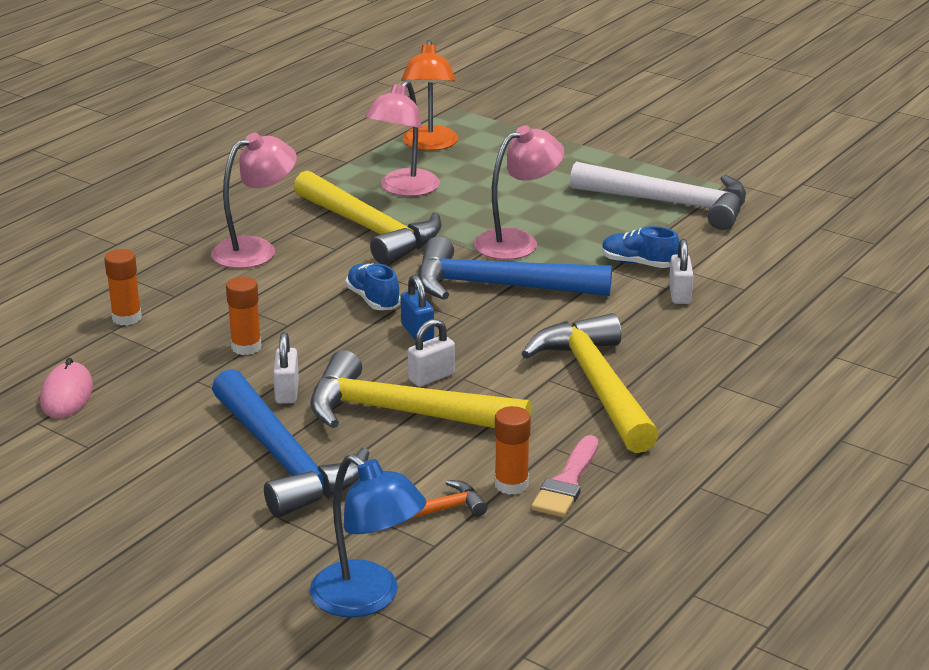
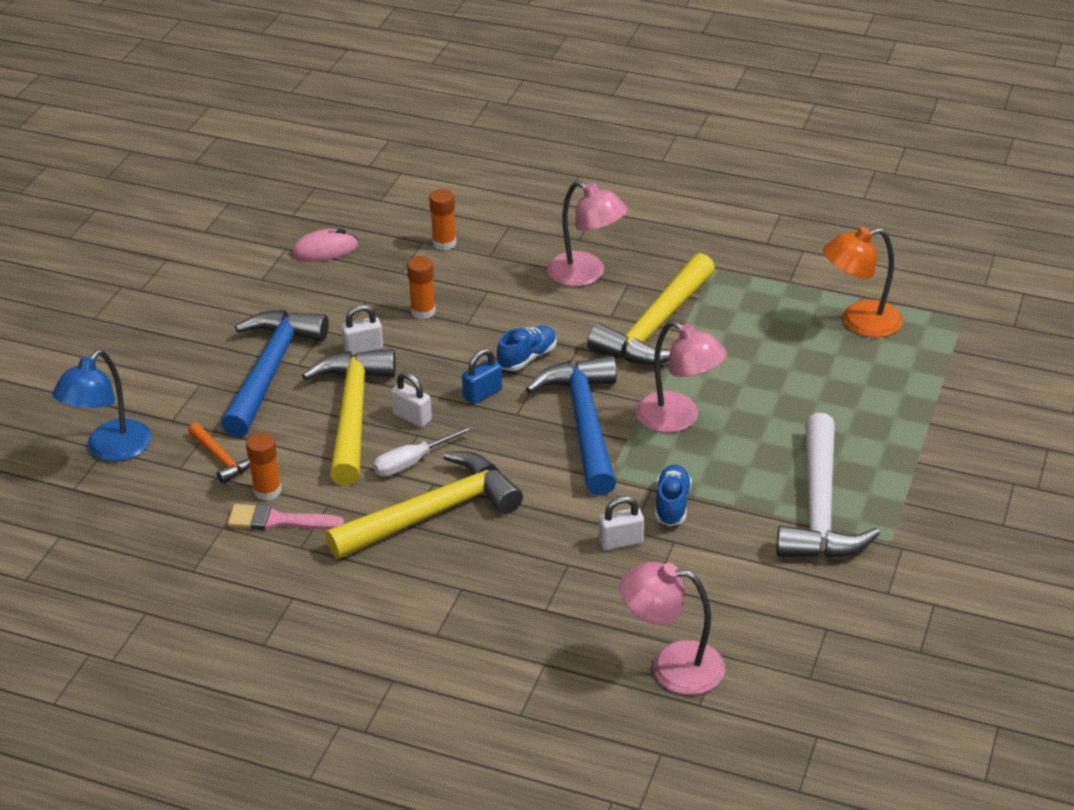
camera: 75 degrees right, 10 degrees up
(284, 459) = (270, 370): blue hammer -> blue hammer turned 150 degrees clockwise
(403, 189) = (749, 327): pink lamp -> pink lamp (672, 666)
(508, 386) = (413, 462): none -> white screwdriver

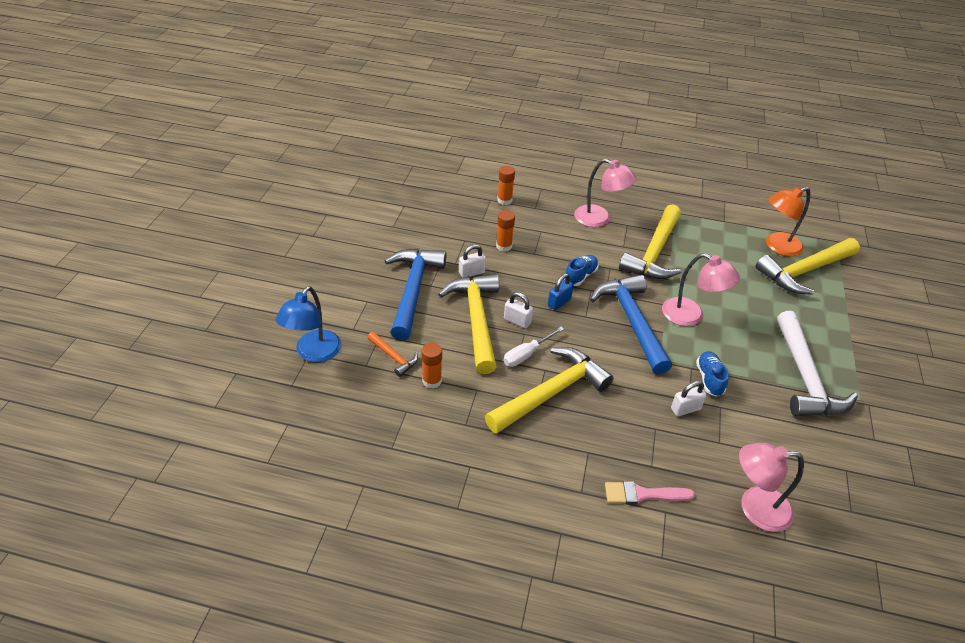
camera: 10 degrees left, 5 degrees up
(278, 521) = (445, 404): pink brush -> pink brush (643, 494)
(325, 249) = (429, 206): pink mouse -> none
(888, 360) = (804, 271): none -> yellow hammer

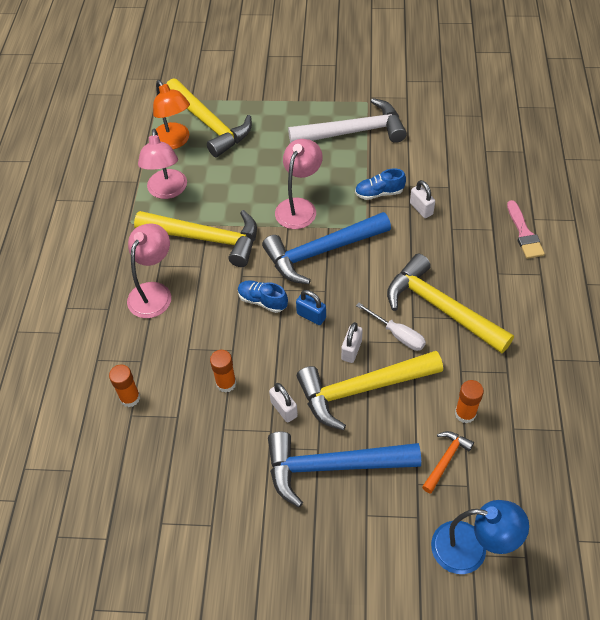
camera: 95 degrees left, 10 degrees up
(755, 508) = (504, 167): pink lamp -> pink lamp (167, 191)

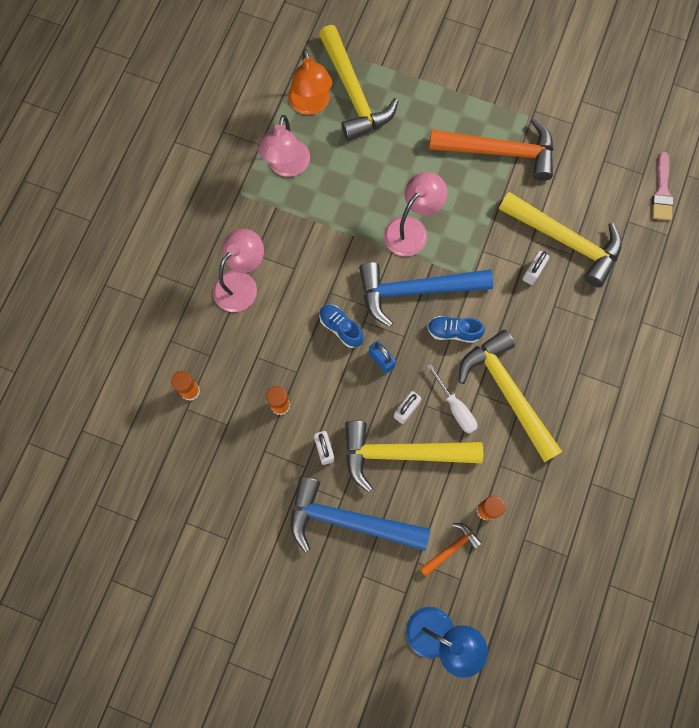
camera: 15 degrees right, 20 degrees up
(206, 238) = (309, 237): yellow hammer -> yellow hammer (565, 240)
(354, 131) = (500, 151): white hammer -> orange hammer
(379, 193) = (498, 239): blue shoe -> blue shoe (453, 332)
(421, 209) = (533, 272): white padlock -> white padlock turned 45 degrees clockwise
(524, 233) = (624, 336): pink brush -> pink brush (662, 191)

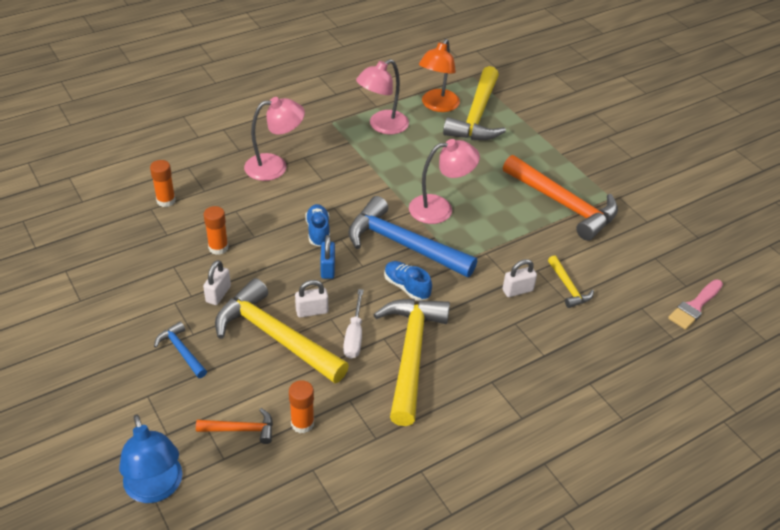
camera: 35 degrees right, 30 degrees down
(348, 521) = (181, 351): blue hammer -> blue hammer, size x0.47
(565, 240) = (568, 287): yellow hammer -> yellow hammer, size x0.47

